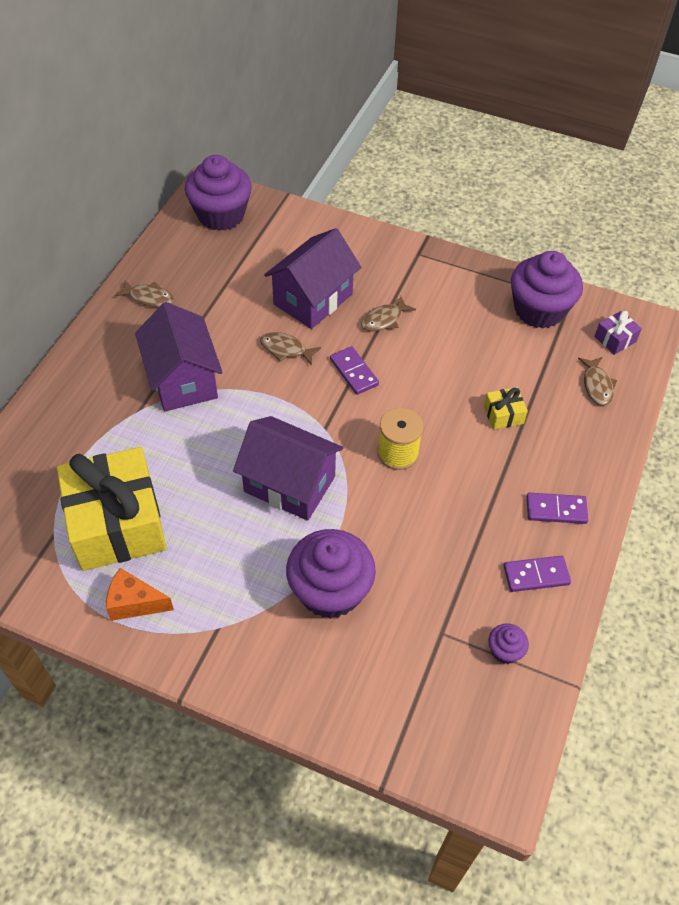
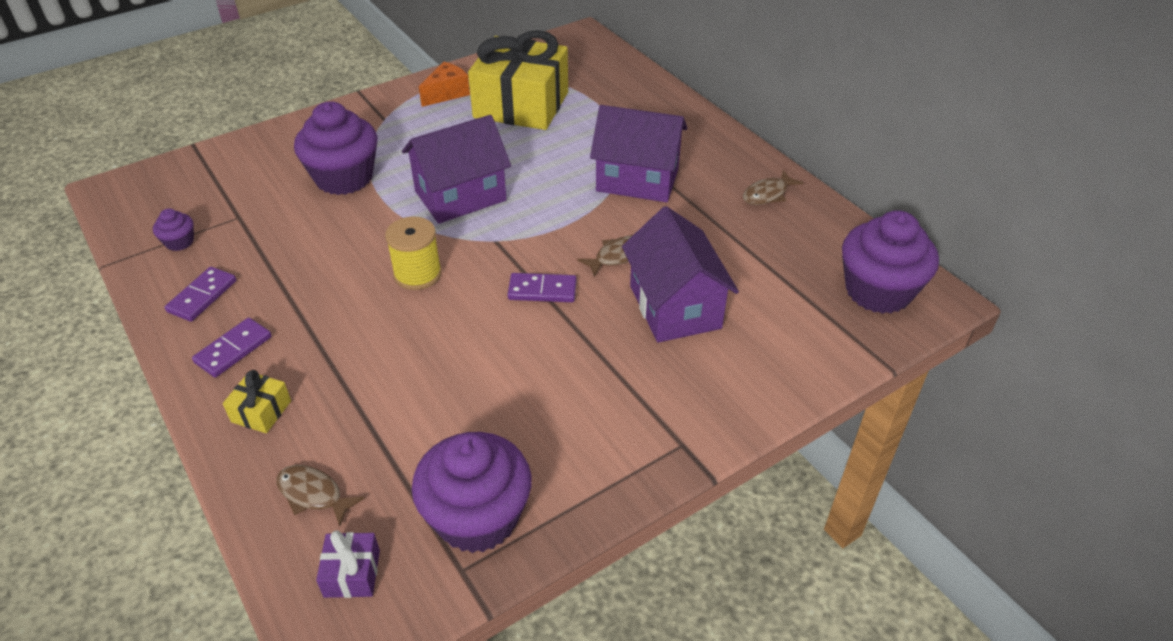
camera: 125 degrees right, 10 degrees down
(384, 319) = (594, 350): brown fish -> none
(503, 415) = (372, 377): yellow gift -> yellow gift (261, 411)

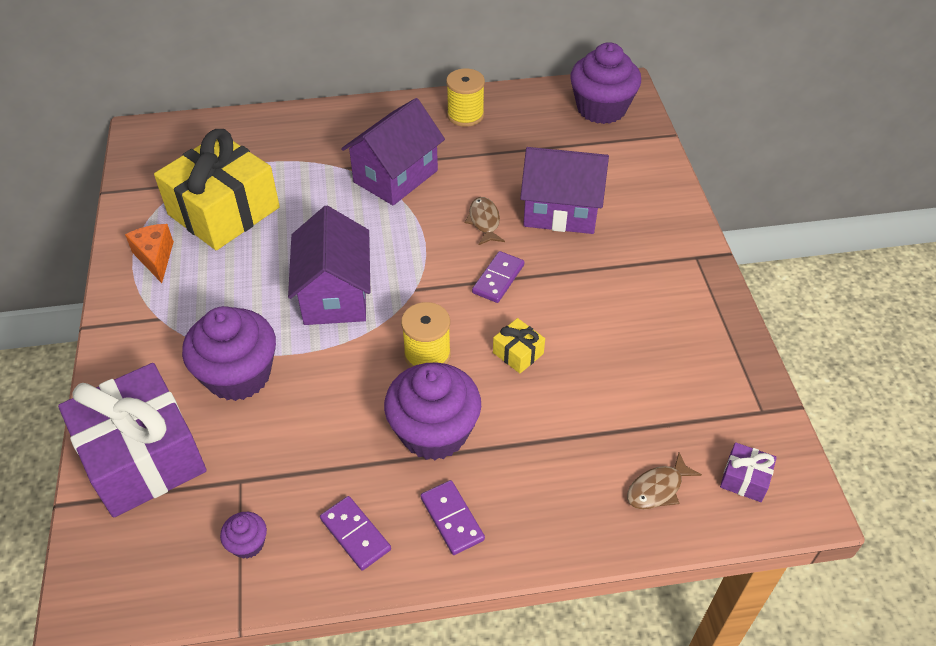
camera: 65 degrees left, 5 degrees up
(246, 163) = (143, 457): none -> purple gift
(261, 411) = (546, 509): yellow gift -> yellow gift (518, 353)
(477, 517) = (719, 389): purple cupcake -> purple cupcake (434, 432)
(767, 194) = (465, 115): brown fish -> yellow spool

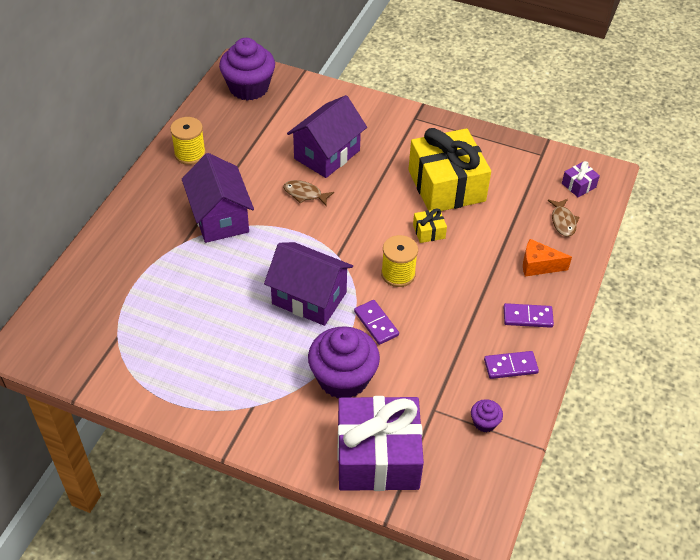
camera: 60 degrees left, 0 degrees up
(155, 258) = (185, 388): orange cheese -> orange cheese (538, 266)
(224, 211) = (169, 328): yellow gift -> yellow gift (446, 185)
(434, 432) = (461, 297): purple cupcake -> none
(498, 279) = (361, 212): purple domino -> purple domino (376, 323)

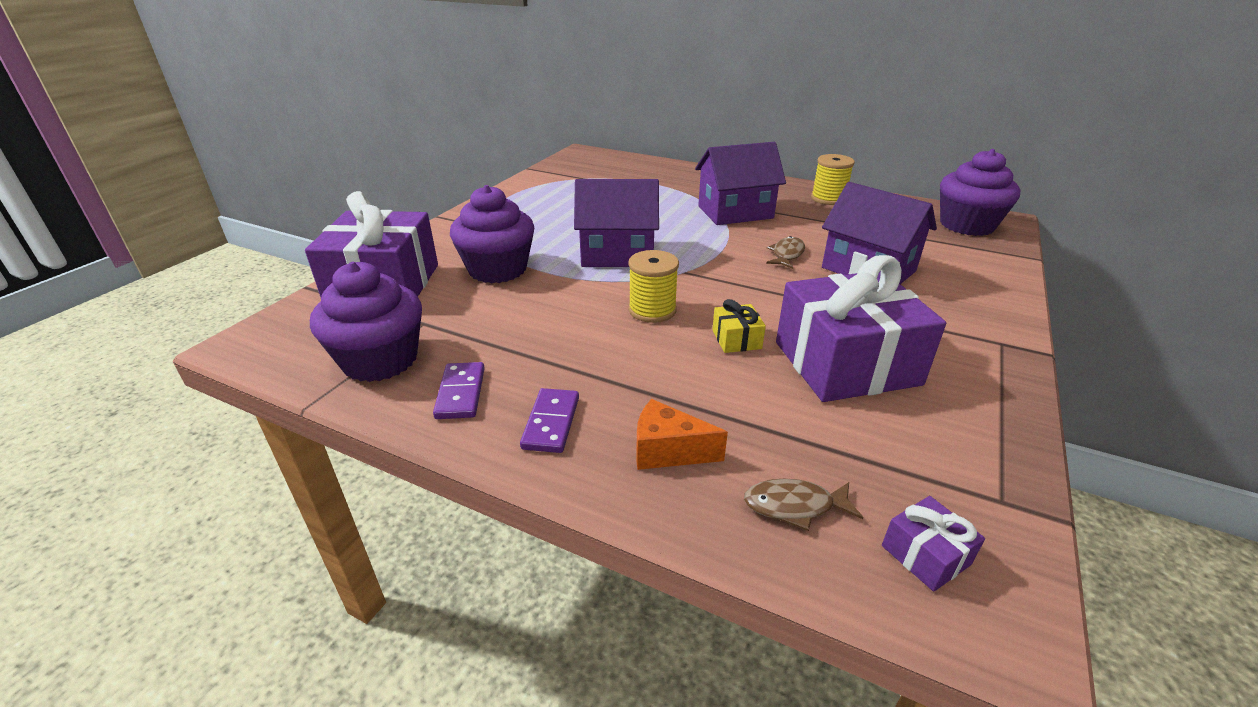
camera: 95 degrees right, 15 degrees down
(309, 298) = (617, 254): purple house -> purple house turned 60 degrees clockwise
(376, 323) = (570, 291): purple domino -> none
(446, 185) = (846, 363): yellow gift -> purple gift
(484, 422) = (380, 360): purple cupcake -> purple cupcake, size x2.26
(538, 266) = (668, 451): orange cheese -> orange cheese turned 90 degrees counterclockwise

